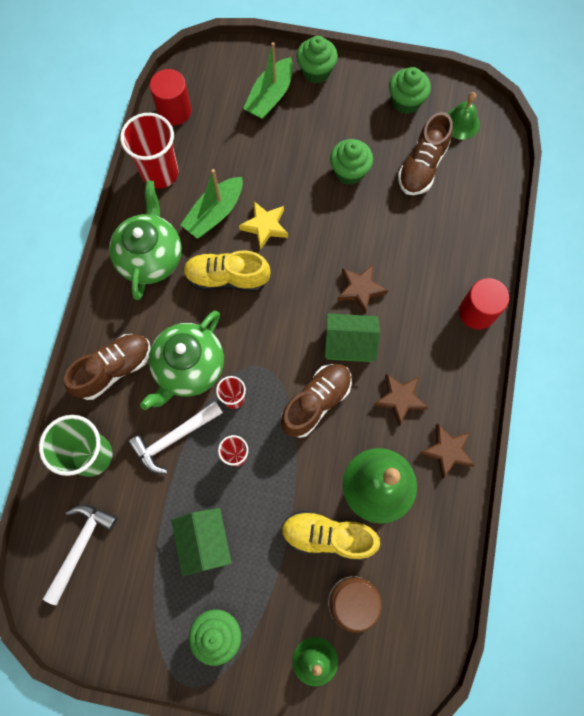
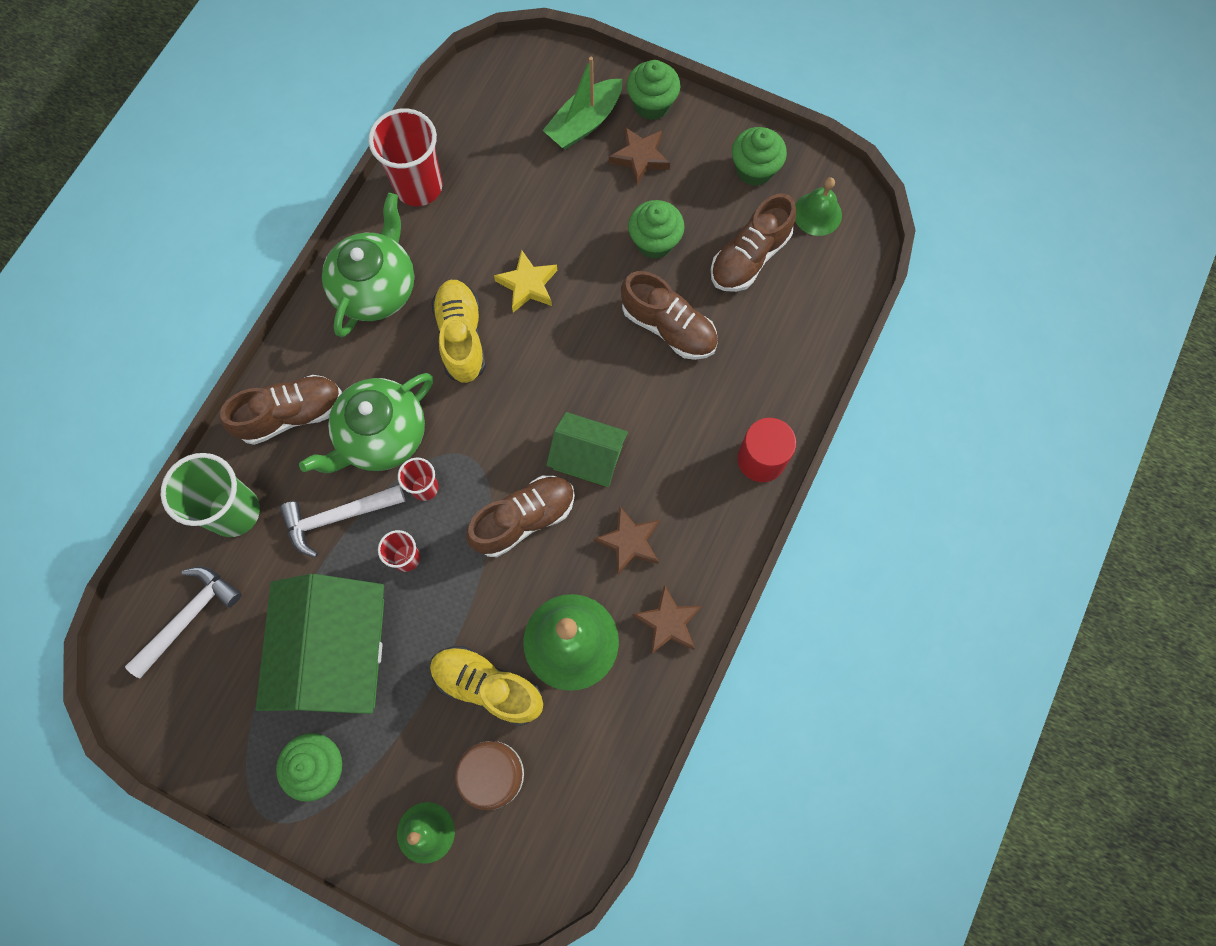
camera: 15 degrees right, 0 degrees up
(174, 111) = (460, 113): red cylinder -> none
(204, 541) = (336, 652): green house -> green house, size x1.78
(215, 213) = (471, 253): green boat -> none
(227, 278) = (461, 337): yellow shoe -> yellow shoe turned 60 degrees clockwise
(360, 289) = (622, 393): brown star -> brown star (640, 158)
(379, 232) = (668, 327): none -> brown shoe

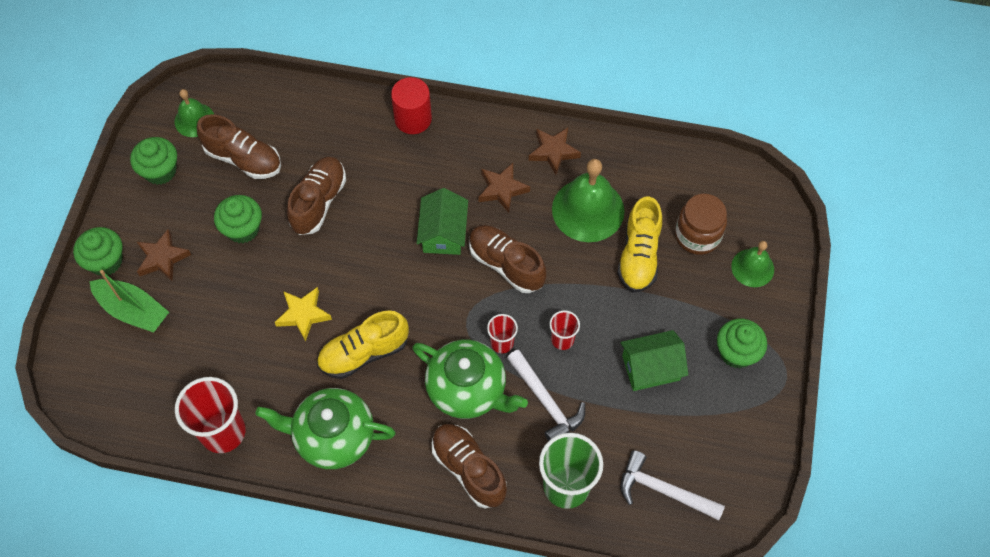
camera: 105 degrees left, 10 degrees down
(336, 652) = (651, 368): green house -> green house, size x0.56

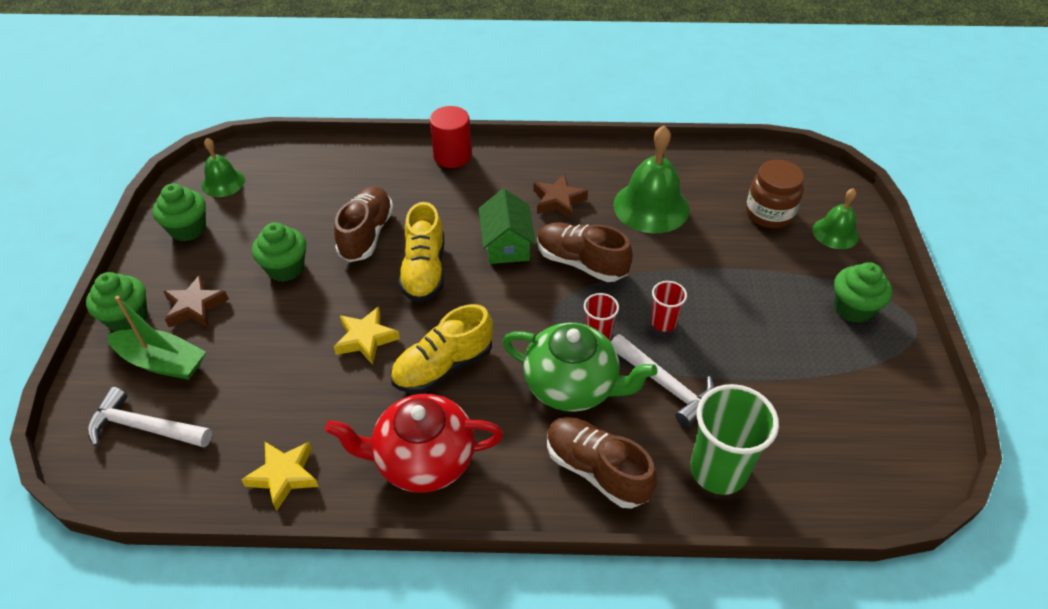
camera: 10 degrees left, 15 degrees down
(223, 432) = (284, 476): red cup -> yellow star
(243, 159) = (279, 208): brown shoe -> none
(333, 437) = (423, 460): green teapot -> red teapot
(553, 152) = (601, 165): brown star -> none
(639, 255) = (717, 237): yellow shoe -> yellow shoe (424, 271)
(651, 368) = (768, 335): green house -> none
(663, 490) = (832, 457): white hammer -> white hammer (145, 427)

